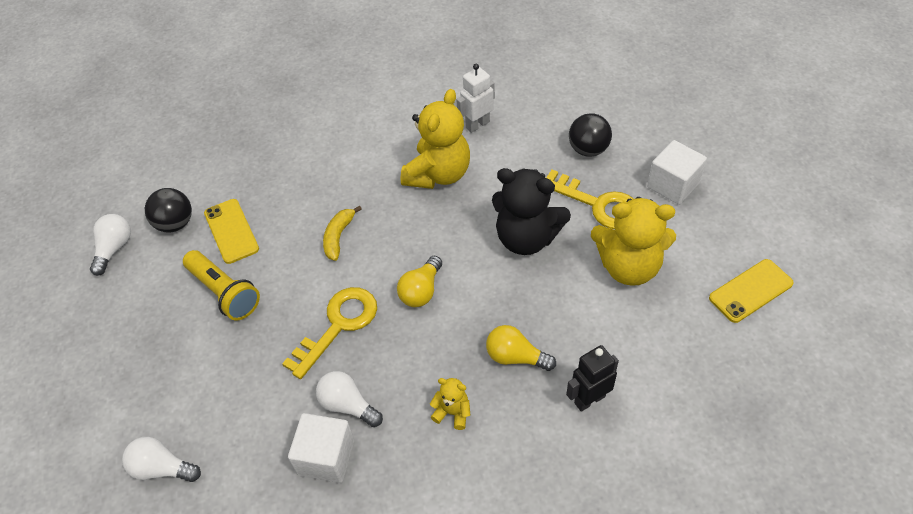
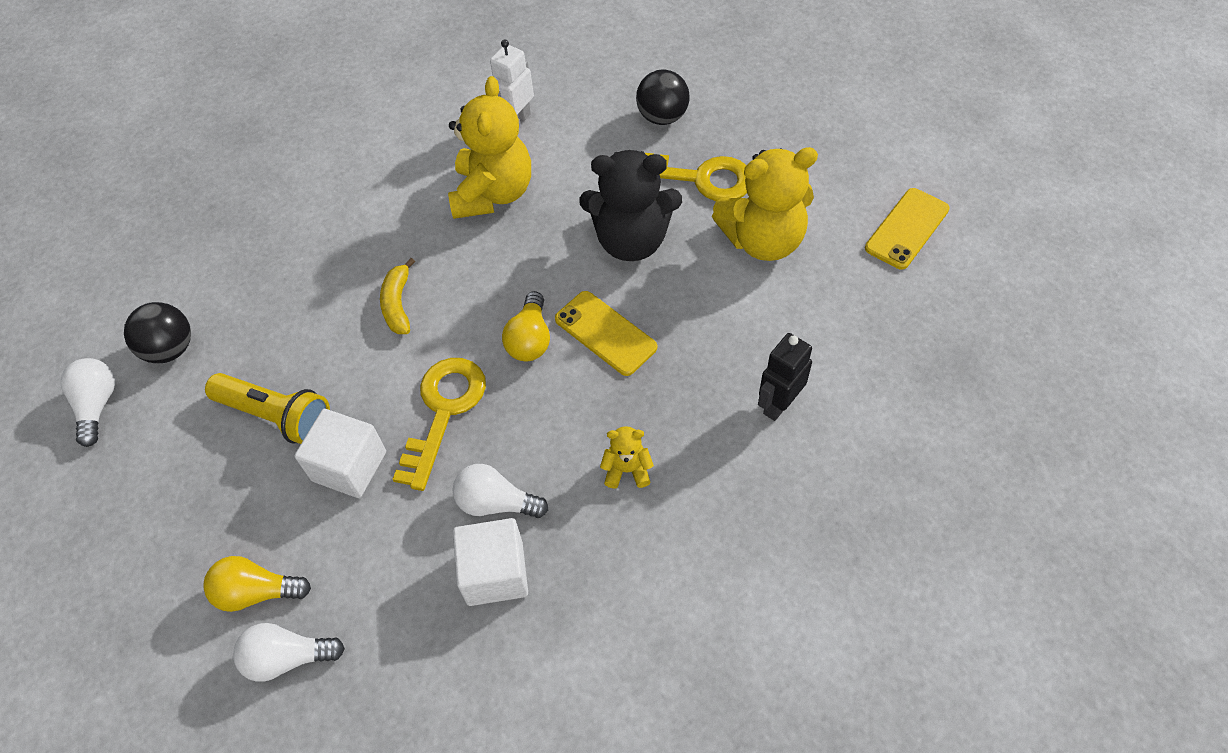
camera: 20 degrees left, 5 degrees up
(231, 231) = (252, 336): yellow phone -> yellow phone (605, 333)
(515, 357) = (675, 382): yellow light bulb -> yellow light bulb (257, 592)
(673, 185) = (776, 133): white cube -> white cube (349, 466)

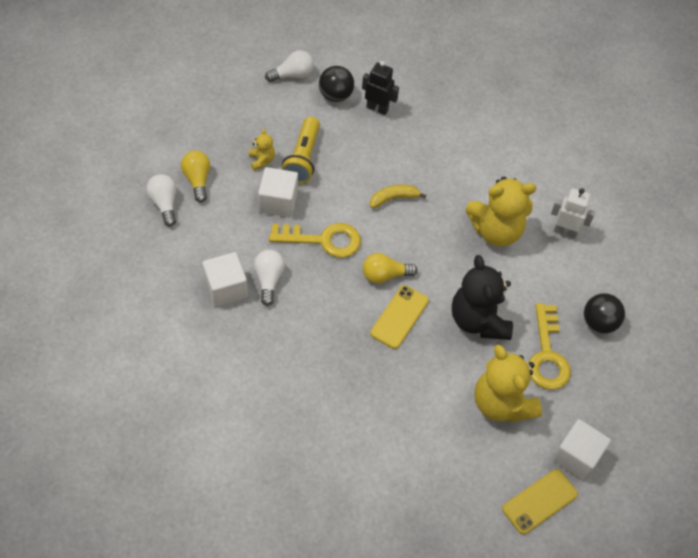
camera: 70 degrees right, 0 degrees up
(627, 470) = (303, 345): yellow teddy bear -> yellow teddy bear (261, 160)
(778, 404) = (368, 426): black robot -> black robot (377, 108)
(848, 179) = (577, 457): none -> white cube
(907, 229) = (539, 501): yellow phone -> yellow phone turned 60 degrees counterclockwise

